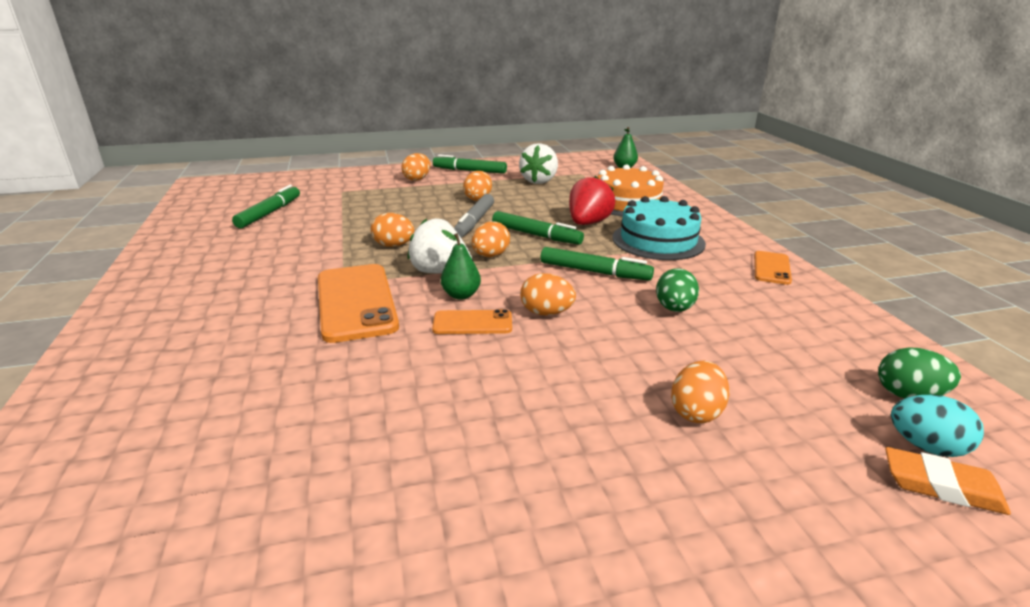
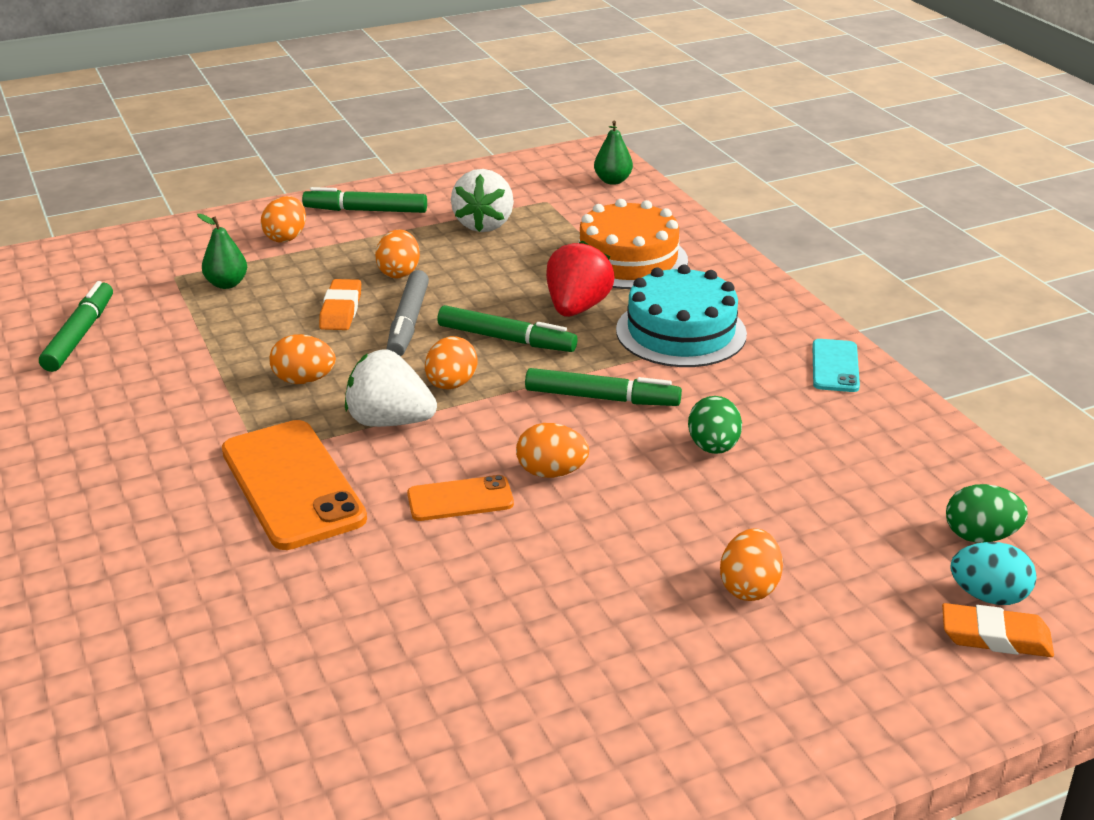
camera: 10 degrees left, 5 degrees up
(434, 213) = (341, 310): none -> orange eraser
(461, 295) = (431, 457): green pear -> green pear (227, 284)
(772, 268) = (835, 366): orange phone -> turquoise phone

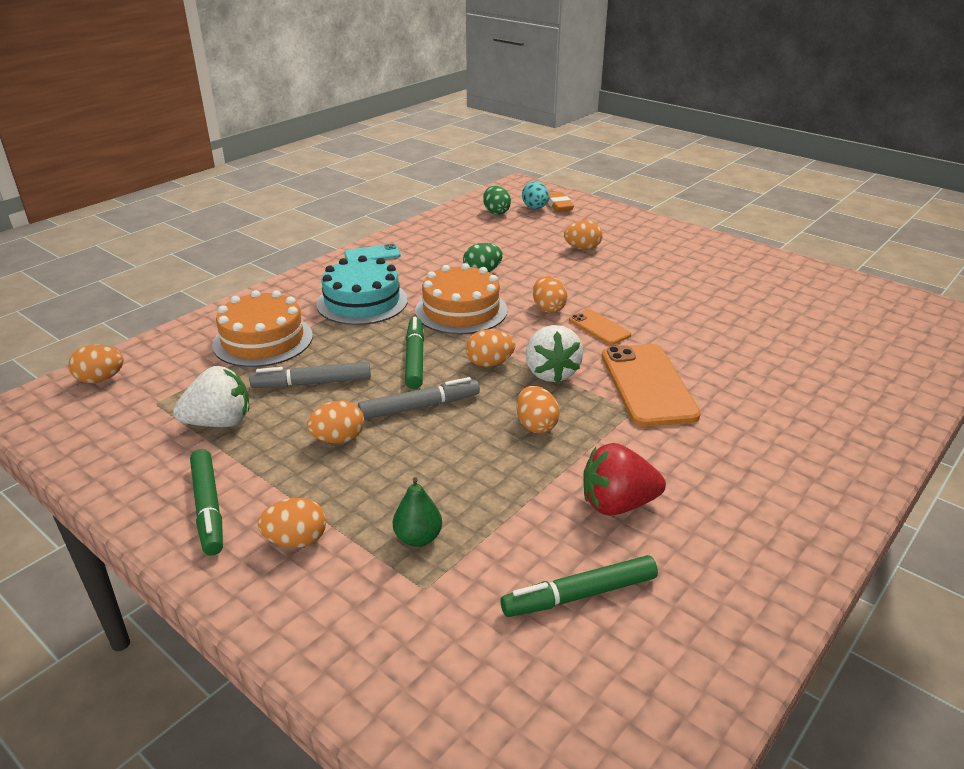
camera: 115 degrees left, 0 degrees up
(292, 484) = (647, 385): orange phone -> orange phone turned 45 degrees counterclockwise
(341, 310) = (422, 447): orange eraser -> none
(511, 274) = (312, 383): none -> grey marker
(577, 308) = (352, 343): red strawberry -> red strawberry (617, 504)
(602, 398) = (461, 310): green marker -> orange cake
(612, 181) = (101, 379): green pear -> orange egg

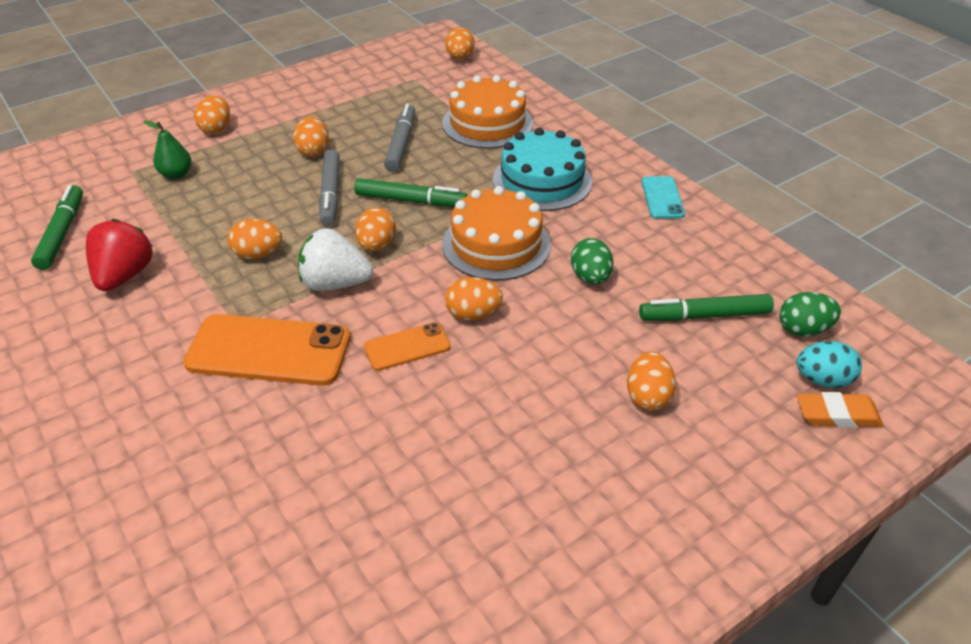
camera: 105 degrees right, 10 degrees up
(208, 508) = (275, 99): green marker -> green marker (704, 315)
(219, 422) = (371, 103): white strawberry -> none

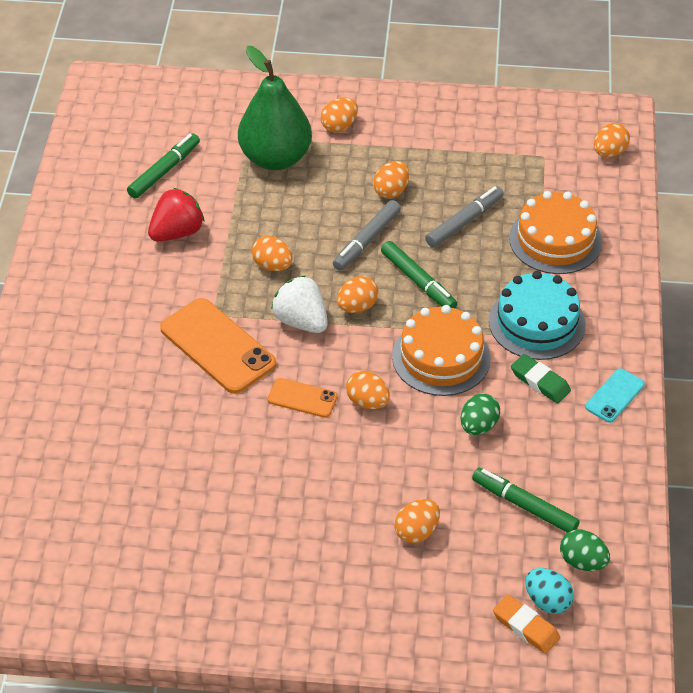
camera: 40 degrees right, 5 degrees up
(176, 174) = (275, 158): green pear -> green pear, size x2.29
(596, 218) = (540, 382): none -> green eraser

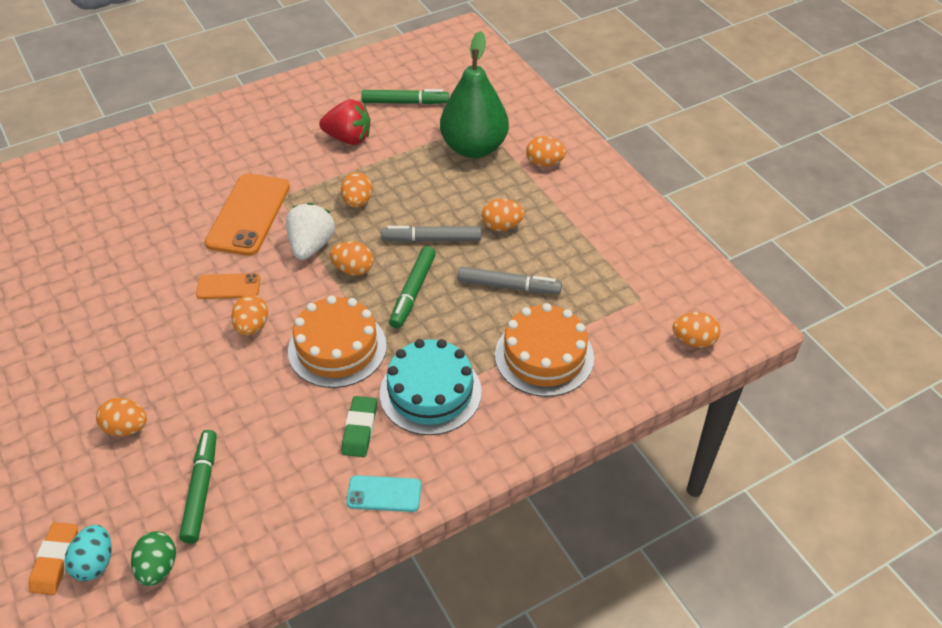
camera: 55 degrees right, 0 degrees up
(302, 398) = (228, 286): orange phone -> orange phone turned 75 degrees counterclockwise
(478, 426) = (275, 411): green egg -> none

